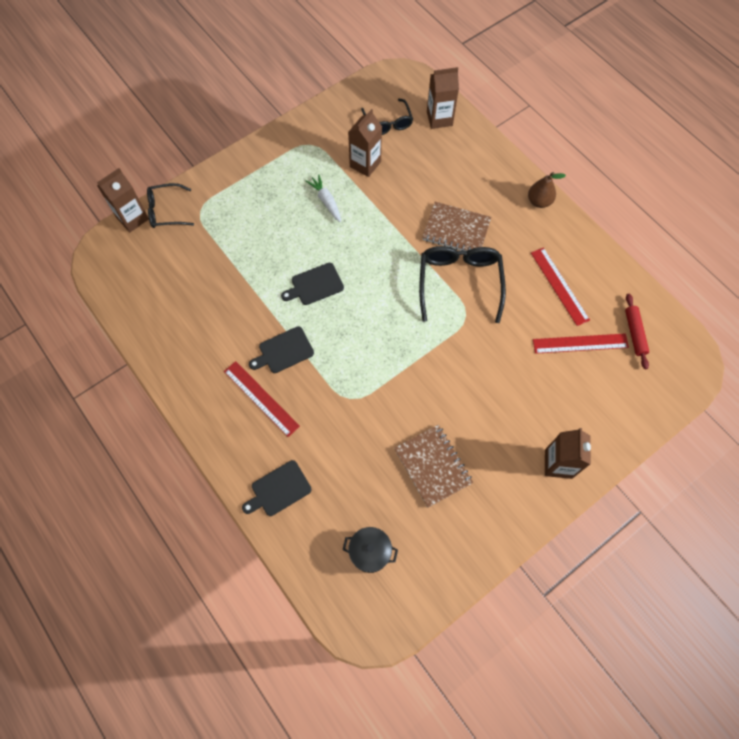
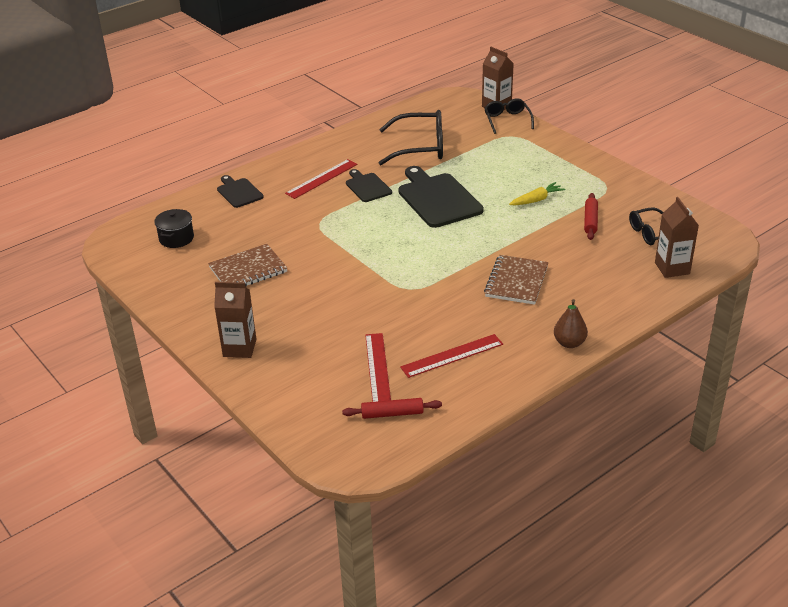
camera: 90 degrees right, 30 degrees down
(315, 285) = (438, 198): black cutting board -> black cutting board, size x1.79
(326, 201) = (536, 200): white carrot -> yellow carrot
(365, 164) = (590, 221): brown carton -> red rolling pin
(459, 282) = (449, 284): black glasses -> black glasses (420, 147)

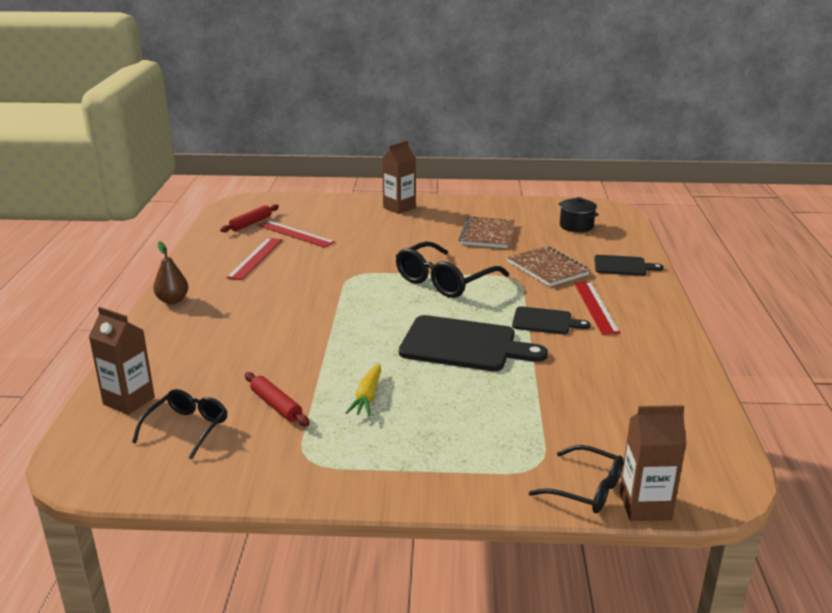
camera: 130 degrees right, 10 degrees down
(420, 147) = (592, 386): black glasses -> black glasses (444, 281)
(516, 281) = (275, 318): brown notebook -> brown notebook (547, 268)

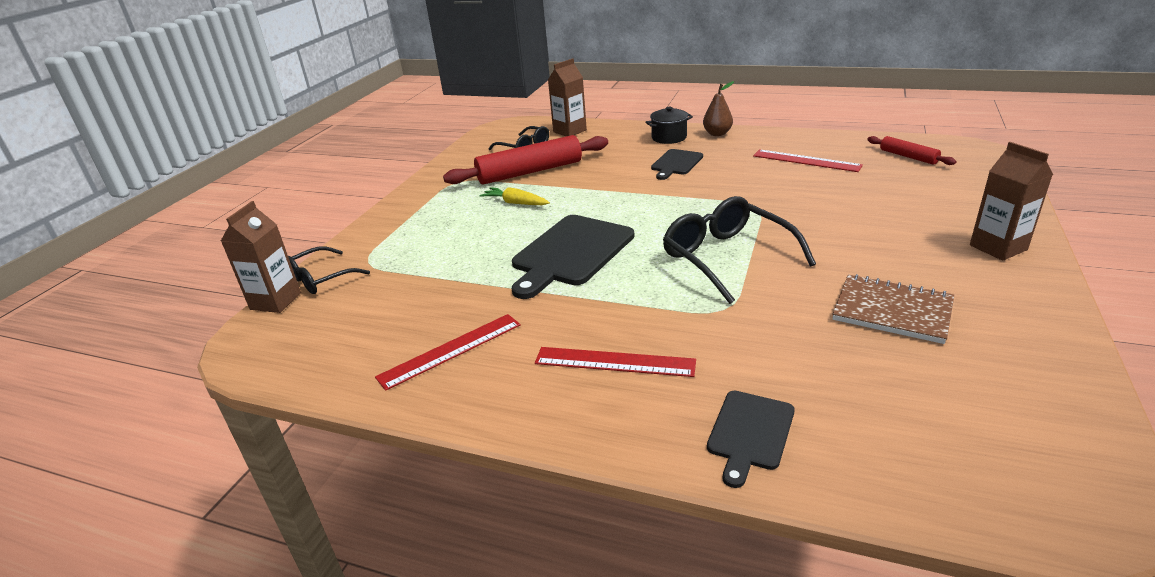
camera: 110 degrees right, 5 degrees up
(276, 405) = (530, 172): red rolling pin -> red rolling pin, size x1.97
(295, 234) = (878, 178): red ruler -> red ruler (450, 350)
(545, 321) = (594, 312): black cutting board -> black cutting board (676, 163)
(547, 268) = (752, 345): brown notebook -> none
(576, 226) = (953, 423): black pot -> black pot (669, 137)

